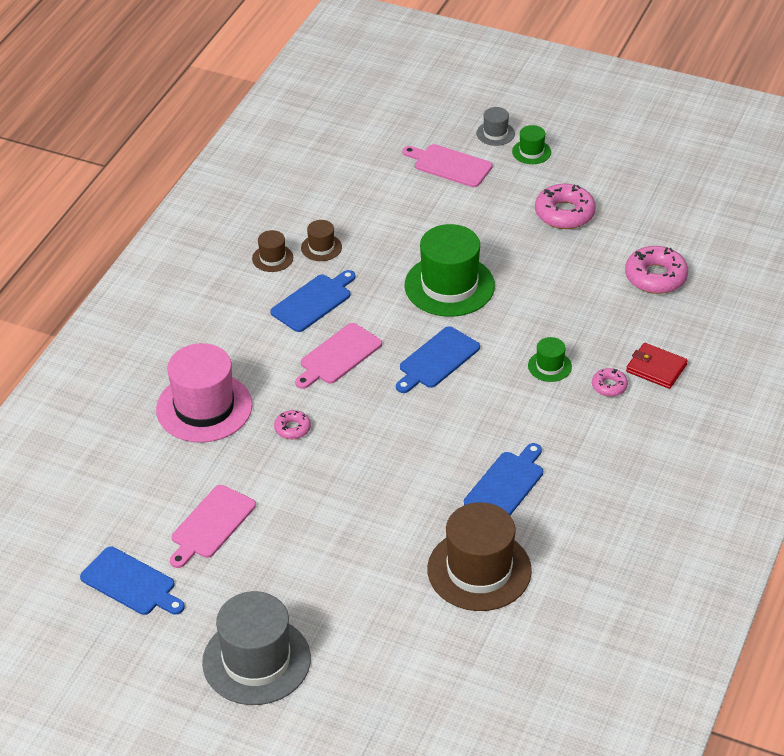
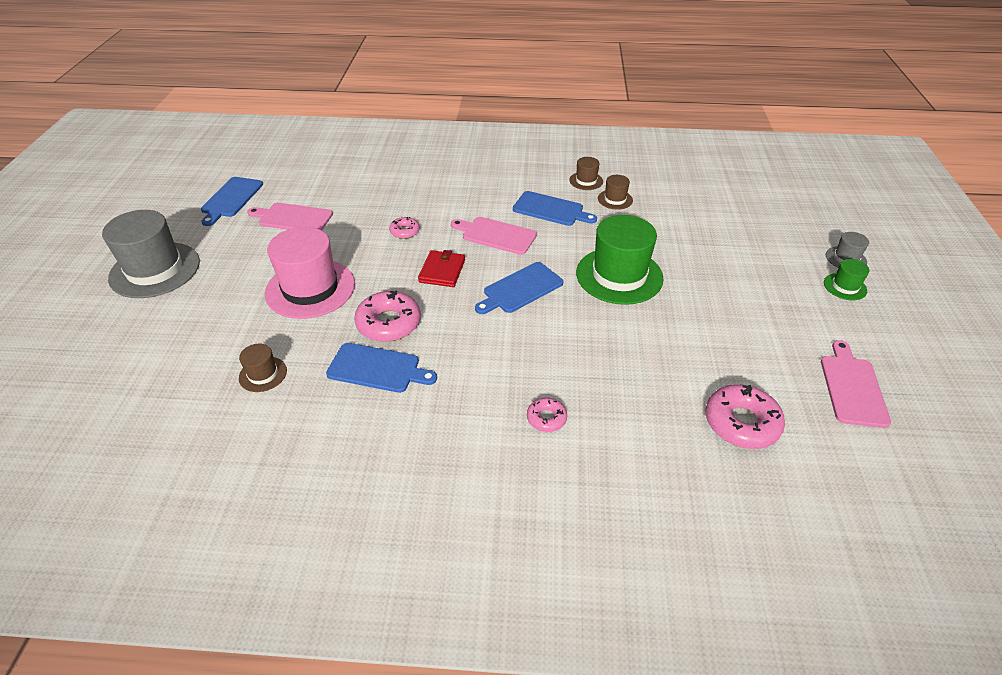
camera: 70 degrees right, 0 degrees up
(204, 407) = (411, 188): pink hat -> pink hat (310, 288)
(437, 360) = (520, 289): blue cutting board -> blue cutting board turned 60 degrees counterclockwise
(450, 165) = (775, 241): pink cutting board -> pink cutting board (852, 387)
(479, 570) = (263, 374): brown hat -> brown hat, size x0.46
(549, 366) = (551, 365): green hat -> none
(564, 213) = (778, 328): pink donut -> pink donut (389, 323)
(656, 368) = (595, 454): red wallet -> red wallet (442, 271)

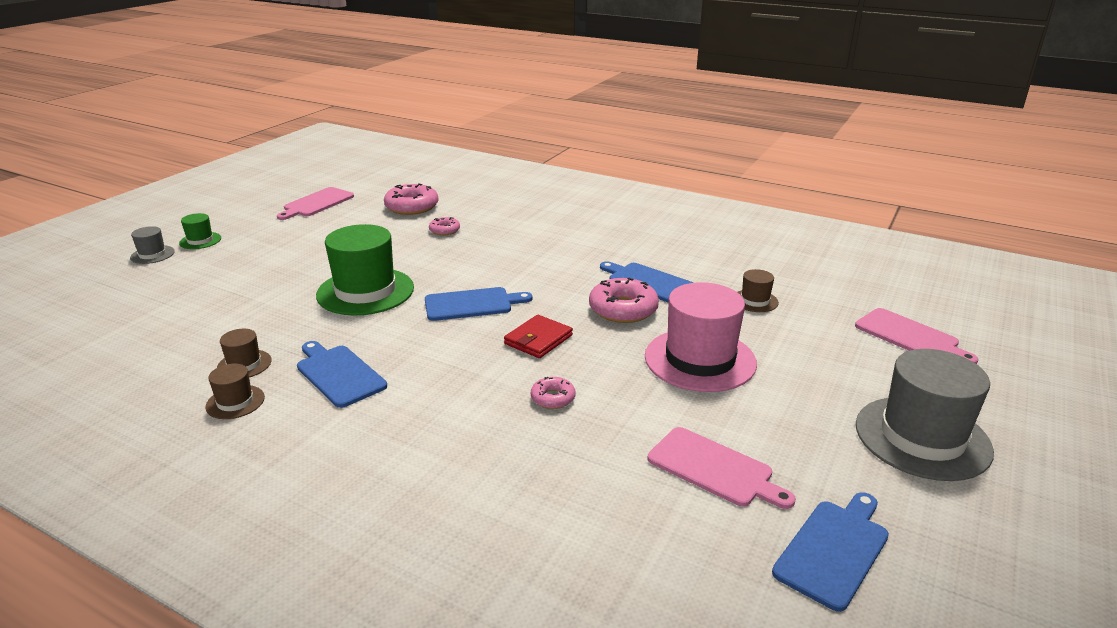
camera: 155 degrees left, 15 degrees down
(496, 235) = (441, 361): pink cutting board -> pink cutting board (910, 336)
(546, 418) = (534, 233): pink donut -> pink donut (444, 230)

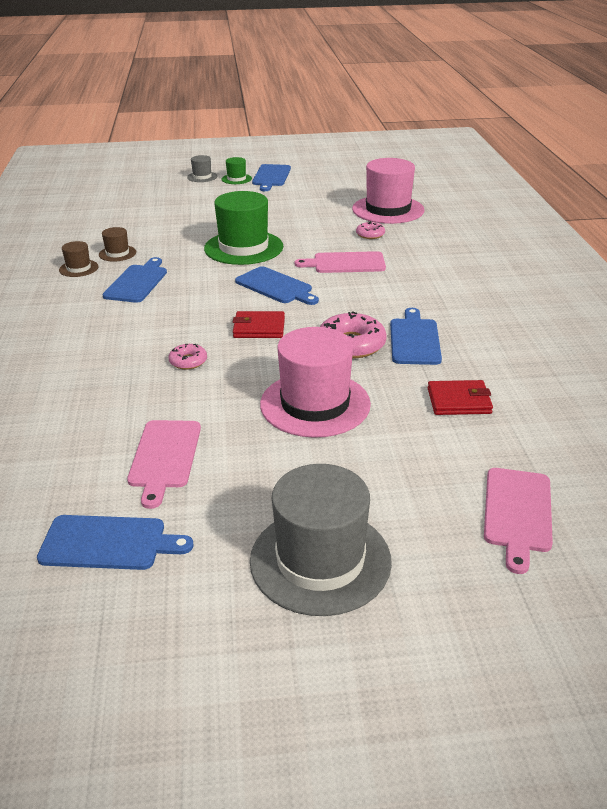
camera: 55 degrees right, 5 degrees up
(234, 224) = (271, 177): none -> blue cutting board
(317, 203) = (339, 183): pink cutting board -> pink cutting board (345, 263)
(412, 207) = (388, 210): pink donut -> pink hat
(755, 301) = (459, 401): brown hat -> red wallet

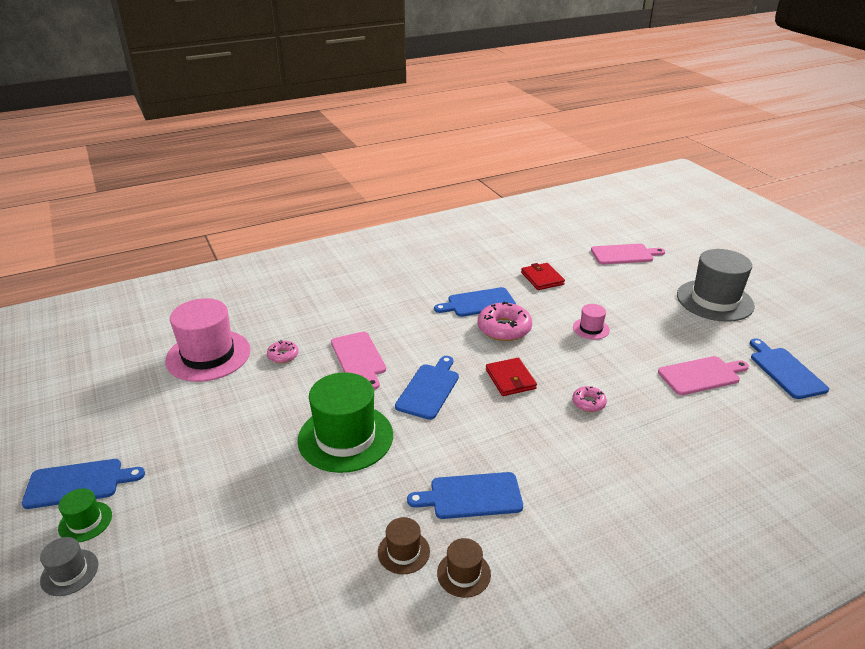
camera: 110 degrees left, 0 degrees up
(315, 404) = (591, 329): pink hat -> pink hat, size x0.46

